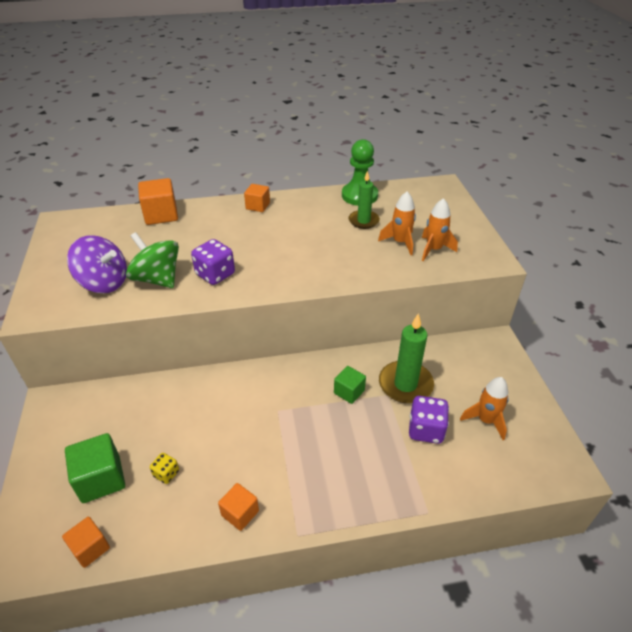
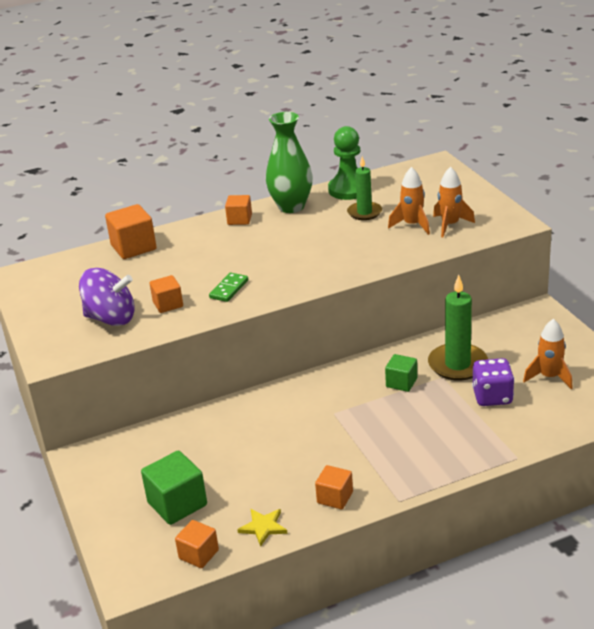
camera: 10 degrees left, 10 degrees down
(157, 279) = (168, 304): green spinning top -> orange cube
(161, 531) = (263, 527): none -> yellow star
(166, 473) = (243, 485): yellow dice -> none
(215, 274) = (229, 289): purple dice -> green domino
(305, 202) = (291, 207): none -> green vase

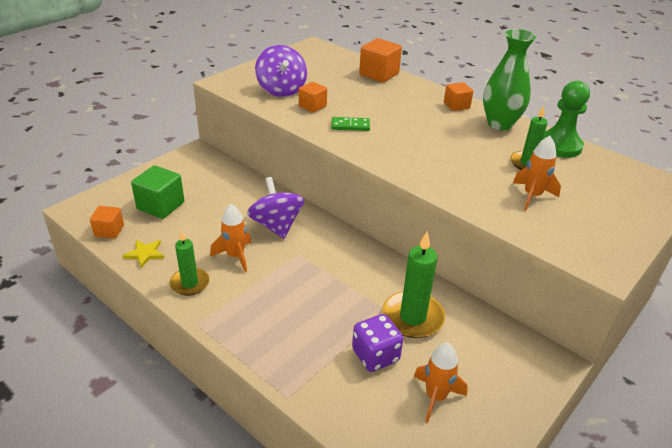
camera: 60 degrees right, 5 degrees up
(277, 419) = (276, 225): none -> purple spinning top
(335, 497) = (190, 283): orange cube -> green candle
(401, 383) = (362, 285): green cube -> none
(450, 225) = (555, 220): orange rocket -> orange rocket (235, 256)

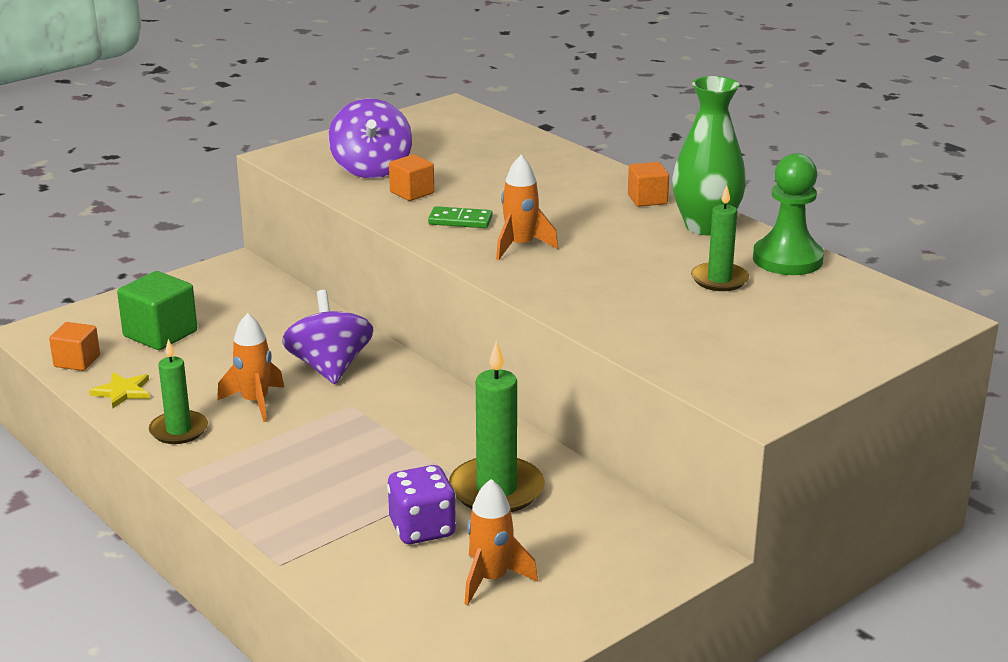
camera: 10 degrees right, 10 degrees down
(379, 74) = (540, 151): orange cube -> none
(532, 196) = (701, 320): orange rocket -> orange rocket (520, 246)

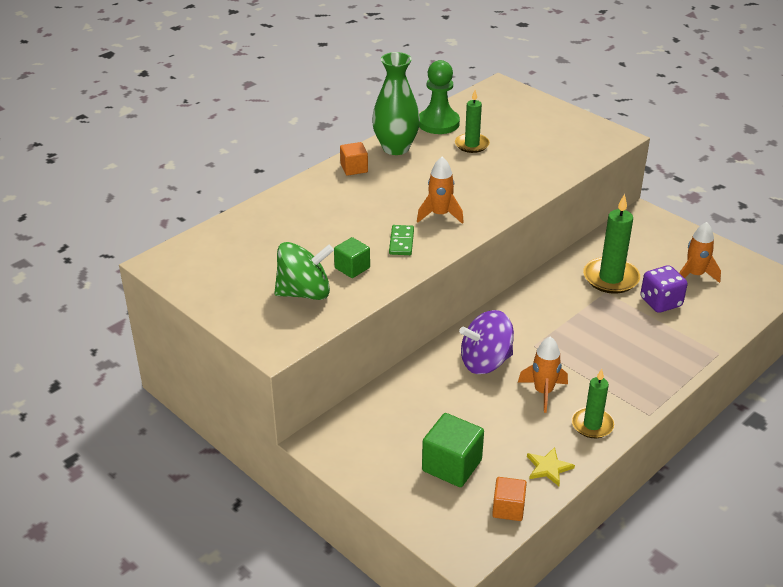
camera: 95 degrees left, 10 degrees up
(371, 169) = (304, 293): purple spinning top -> green spinning top
(412, 192) = (352, 268): orange cube -> green cube

